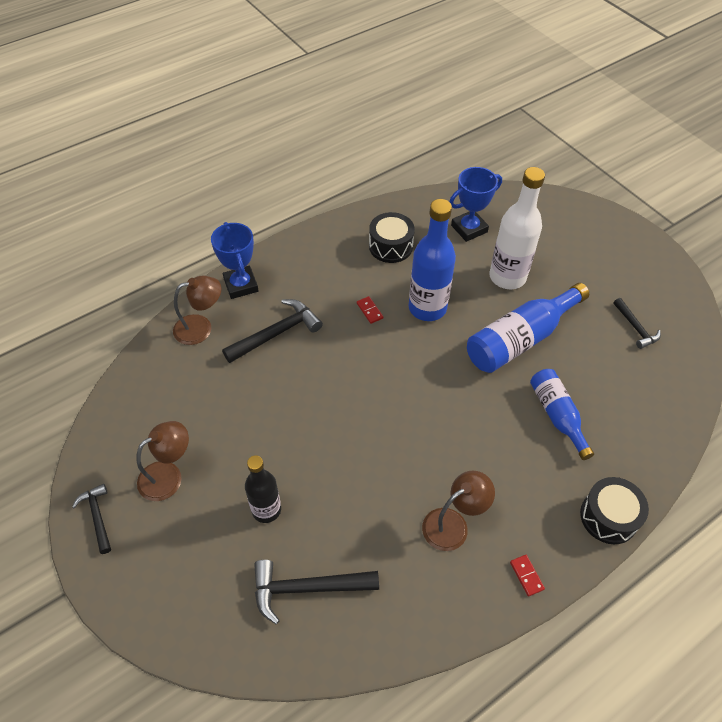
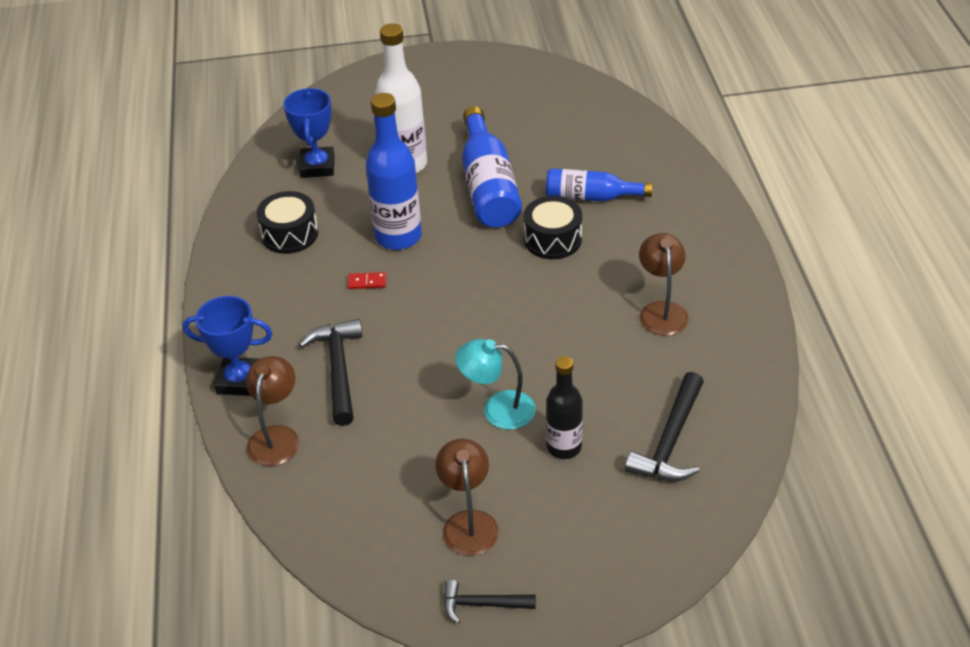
camera: 60 degrees left, 10 degrees down
(285, 448) = (497, 409): none -> turquoise lamp
(526, 576) = (739, 282): red domino -> none
(608, 517) = (712, 208): black drum -> black drum (553, 239)
(635, 328) = (531, 108): black hammer -> none

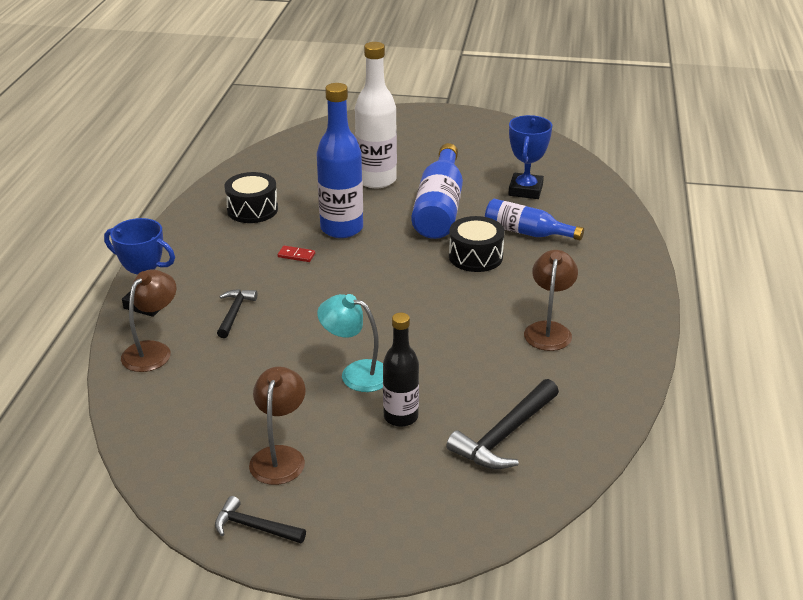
camera: 15 degrees right, 10 degrees down
(317, 166) = (303, 168): blue trophy -> blue trophy (525, 190)
(338, 369) = (234, 313): black hammer -> black hammer, size x0.61

